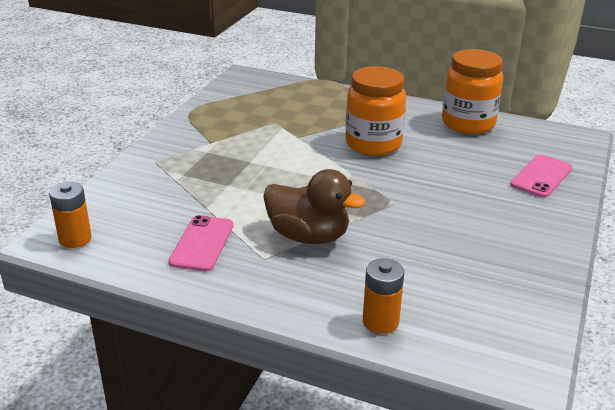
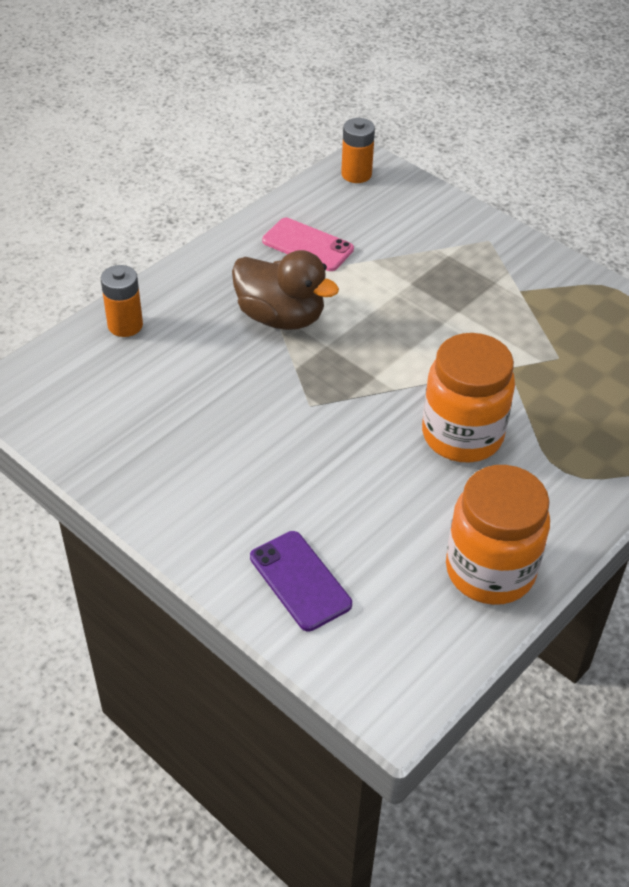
camera: 110 degrees right, 15 degrees up
(308, 236) = (281, 317): brown duck -> brown duck turned 105 degrees counterclockwise
(541, 176) = (300, 581): pink phone -> purple phone

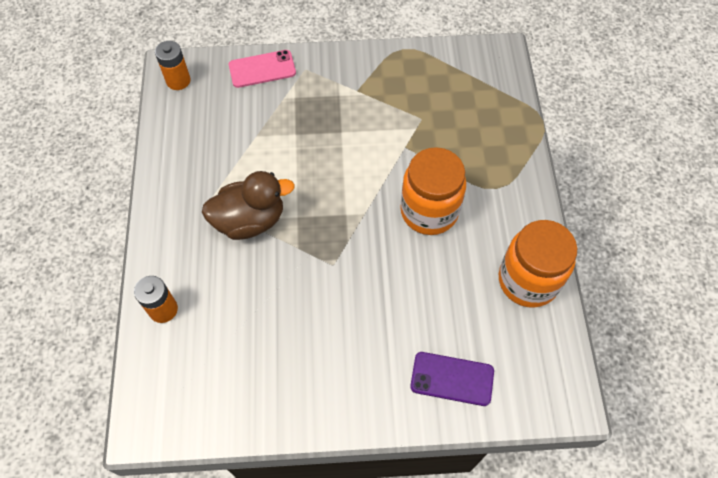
camera: 45 degrees left, 15 degrees up
(307, 245) = (207, 156): pink phone -> pink phone (262, 69)

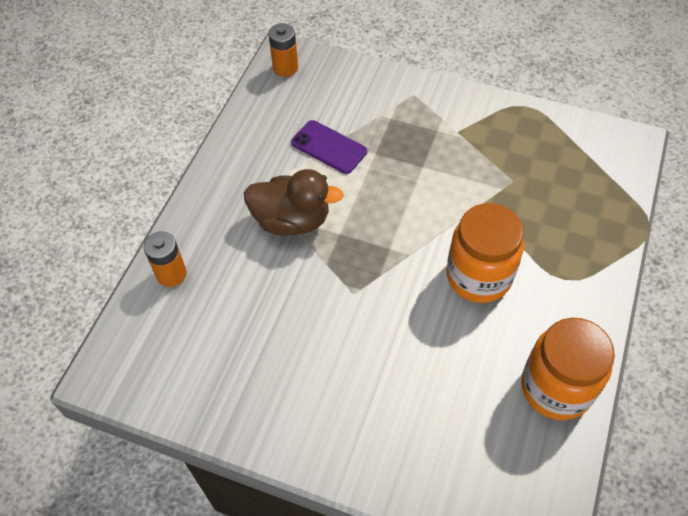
camera: 25 degrees right, 5 degrees down
(262, 69) = (371, 81): pink phone -> none
(452, 379) = (425, 456): purple phone -> purple phone (329, 147)

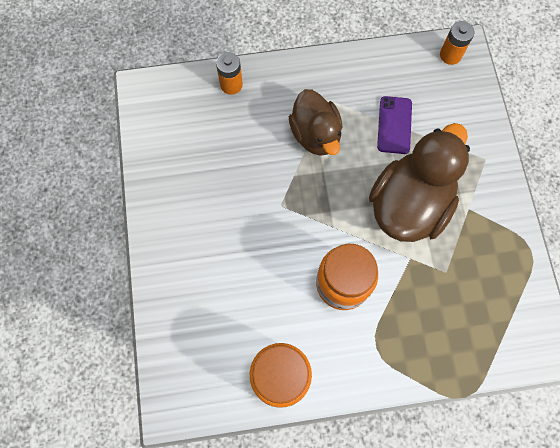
camera: 60 degrees right, 15 degrees up
(423, 176) = (409, 204): none -> brown duck

